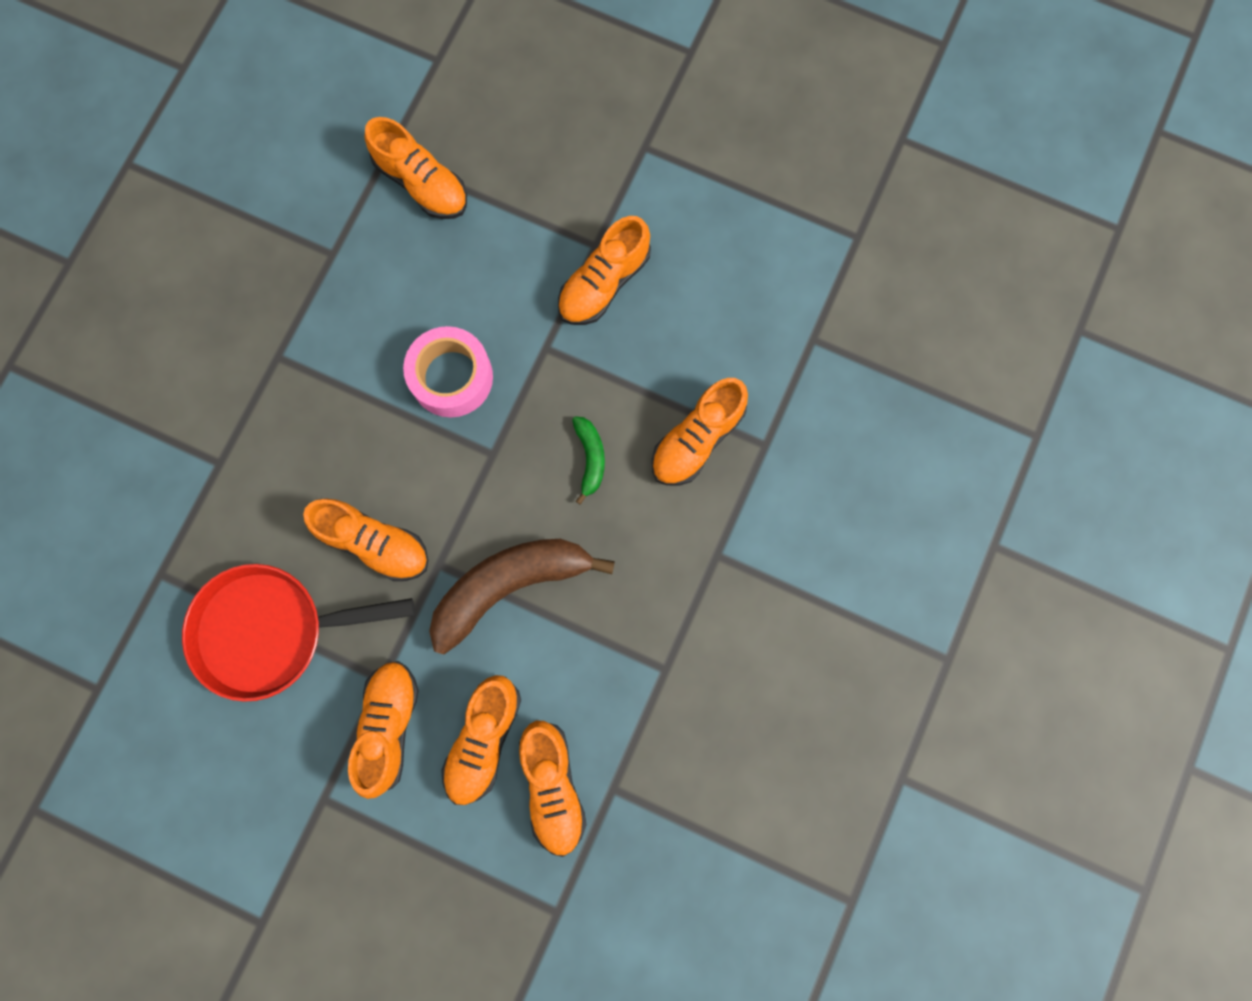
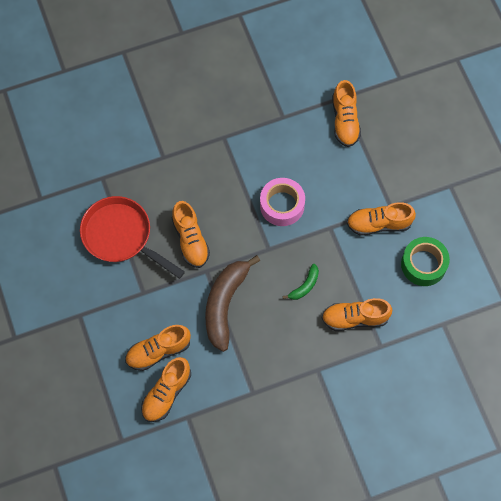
camera: 45 degrees right, 10 degrees down
(389, 726) = (129, 312): orange shoe -> none
(510, 586) = (225, 304): brown banana -> brown banana turned 90 degrees counterclockwise
(713, 284) = (423, 264): none -> green tape

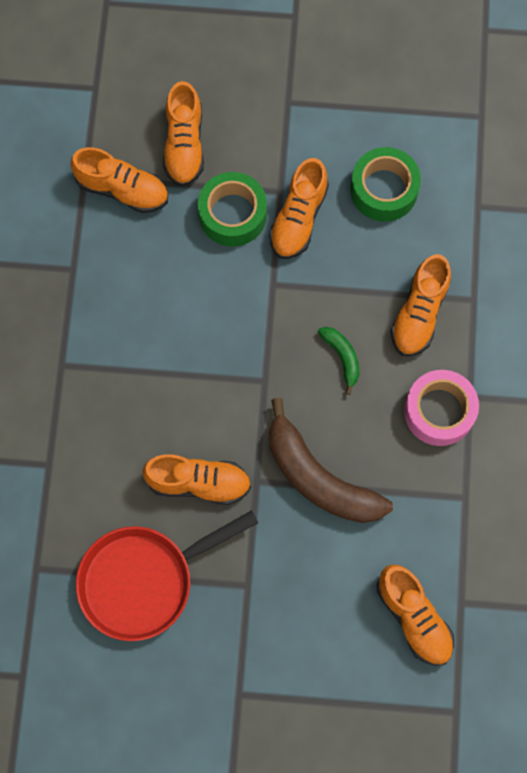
camera: 65 degrees left, 5 degrees up
(158, 351) = (346, 602): orange shoe -> orange shoe (184, 145)
(282, 205) = (208, 332): pink tape -> pink tape (439, 411)
(361, 186) = (232, 214): none -> green tape

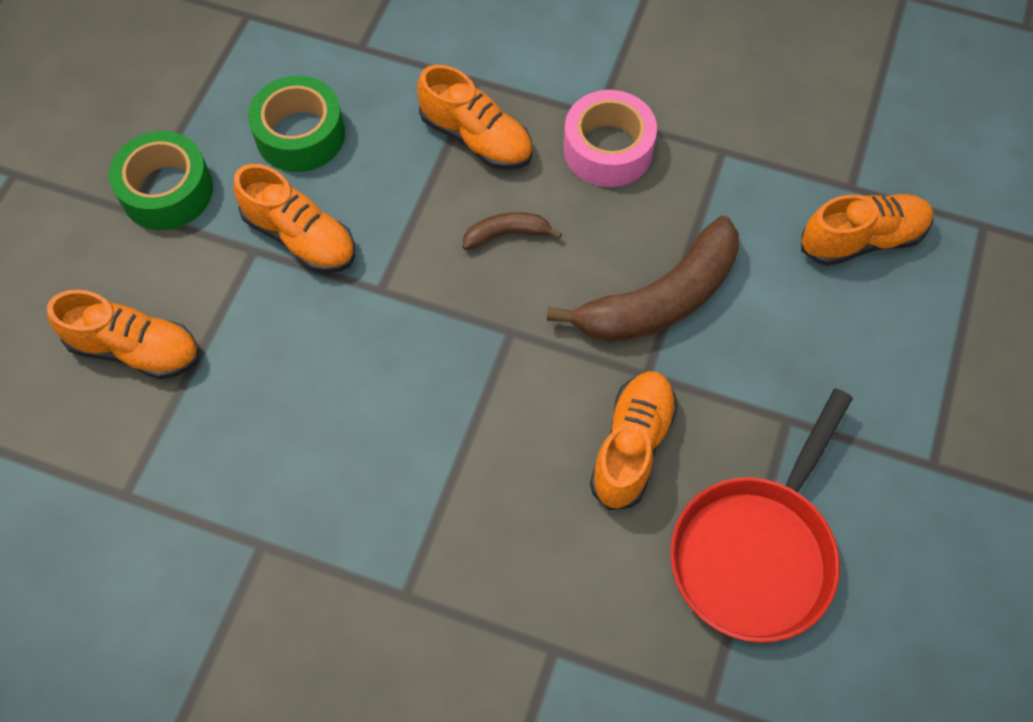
camera: 75 degrees left, 10 degrees down
(122, 189) = (166, 446): orange shoe -> none
(143, 580) = (756, 552): red pan -> red pan turned 45 degrees clockwise
(232, 214) = (263, 313): green tape -> green tape (167, 191)
(342, 357) = (507, 234): green banana -> brown banana

